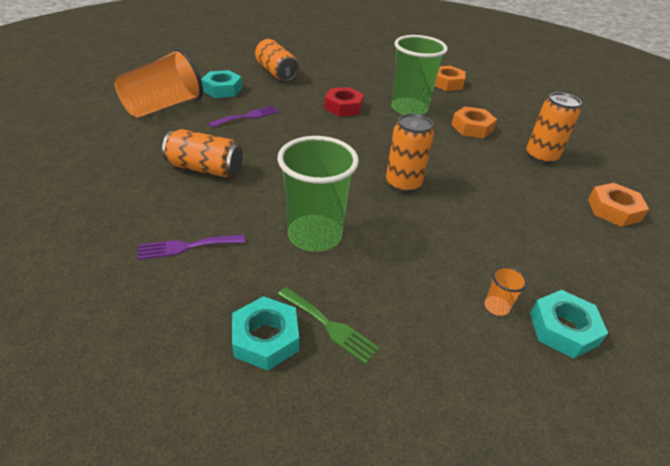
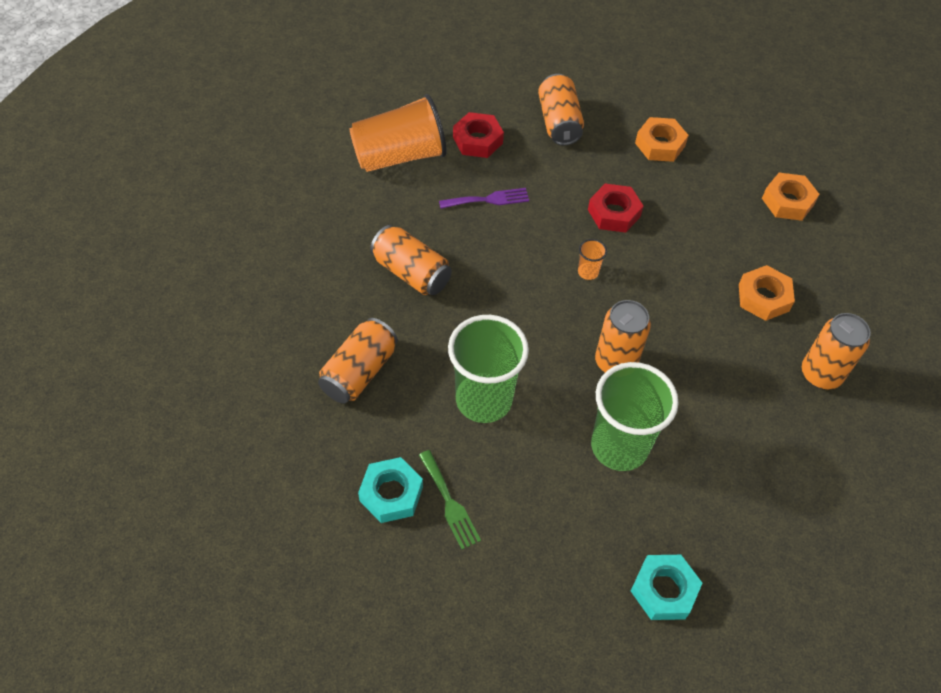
camera: 25 degrees right, 15 degrees up
(186, 247) = (359, 372): purple fork -> orange can
(222, 89) = (477, 140): turquoise nut -> red nut
(409, 109) = (699, 239): green cup -> green cup (619, 446)
(496, 307) = (615, 544): orange cup -> orange cup (588, 272)
(613, 210) = (846, 482): orange nut -> orange nut (660, 144)

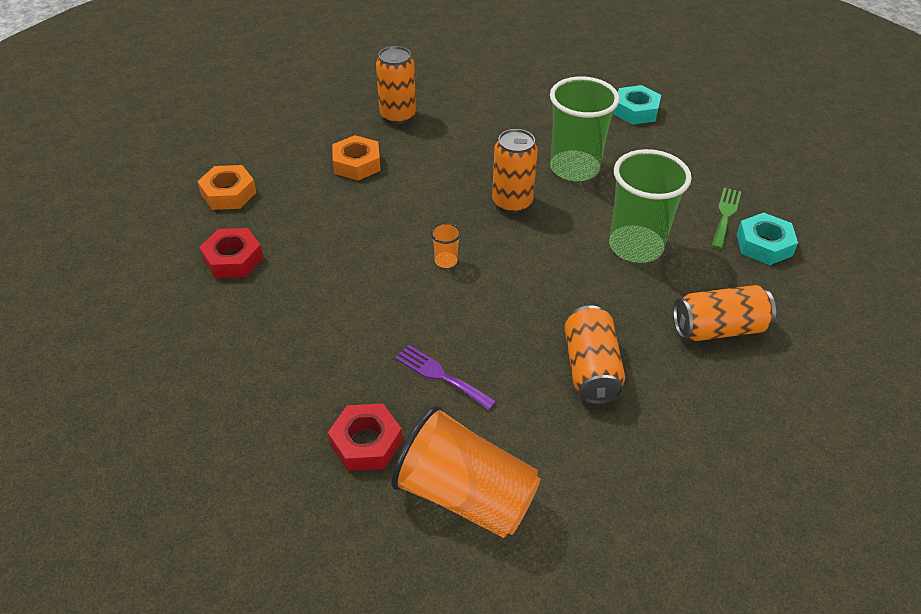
camera: 130 degrees left, 10 degrees down
(559, 122) = (266, 393): orange can -> none
(614, 213) = (358, 282): red nut -> red nut (233, 259)
(660, 144) = (227, 300): orange nut -> none

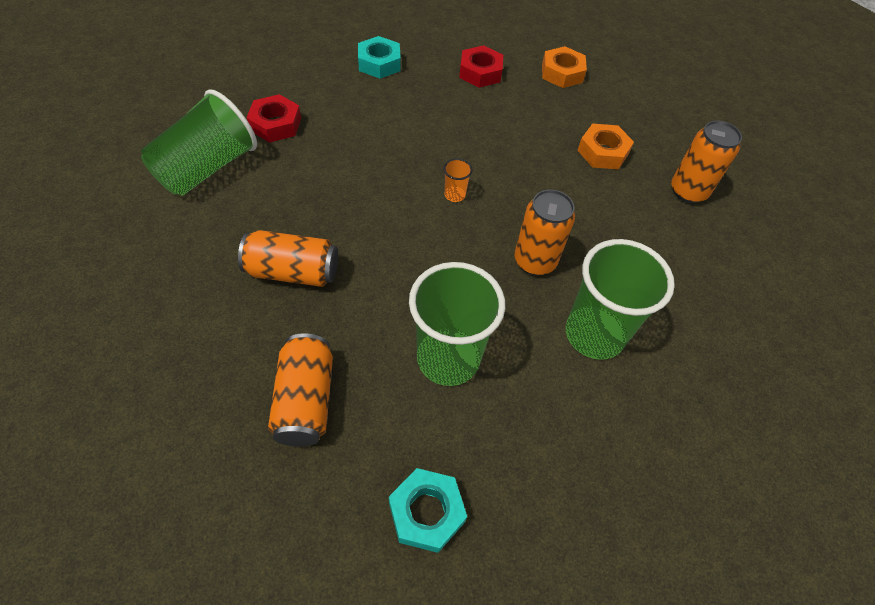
camera: 95 degrees right, 10 degrees up
(440, 375) = (322, 171): purple fork -> none
(465, 495) = (207, 168): orange cup -> green cup
(635, 111) = (729, 445): turquoise nut -> turquoise nut (379, 63)
(725, 215) = (490, 484): green fork -> none

